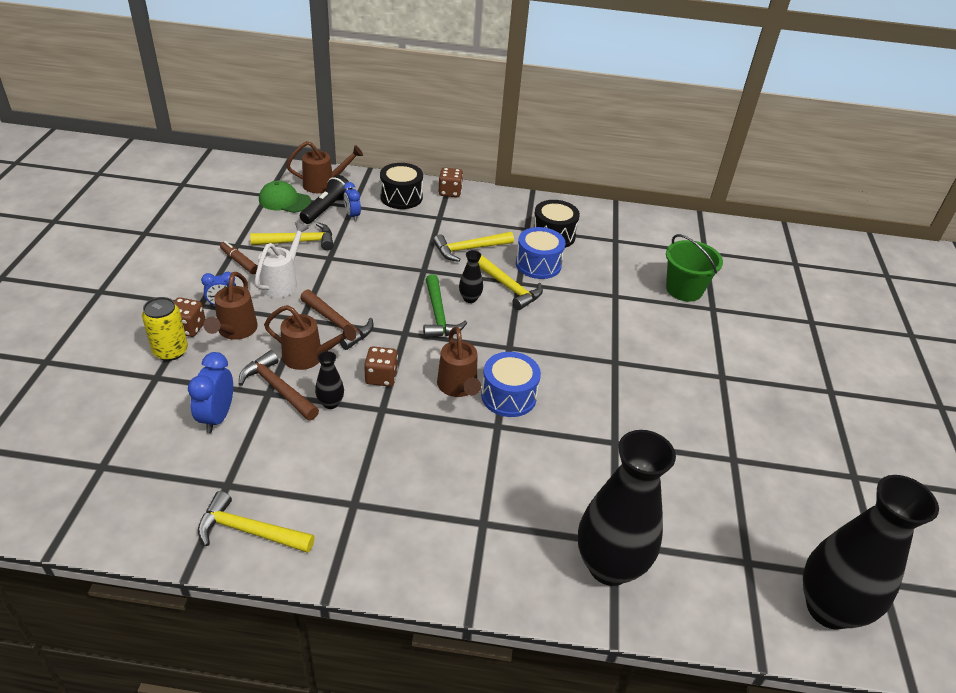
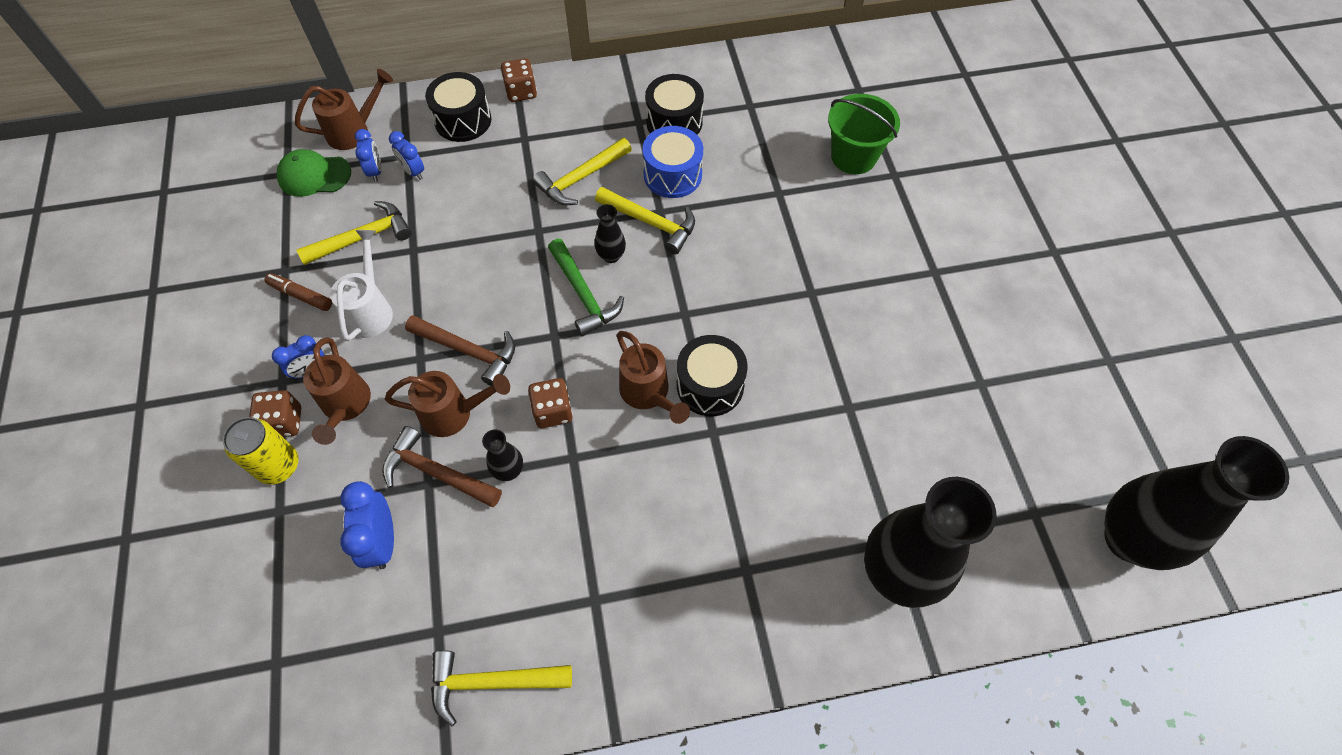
camera: 15 degrees left, 20 degrees up
(327, 209) = (375, 171): black flashlight -> blue clock
(508, 396) = (710, 385): blue drum -> black drum

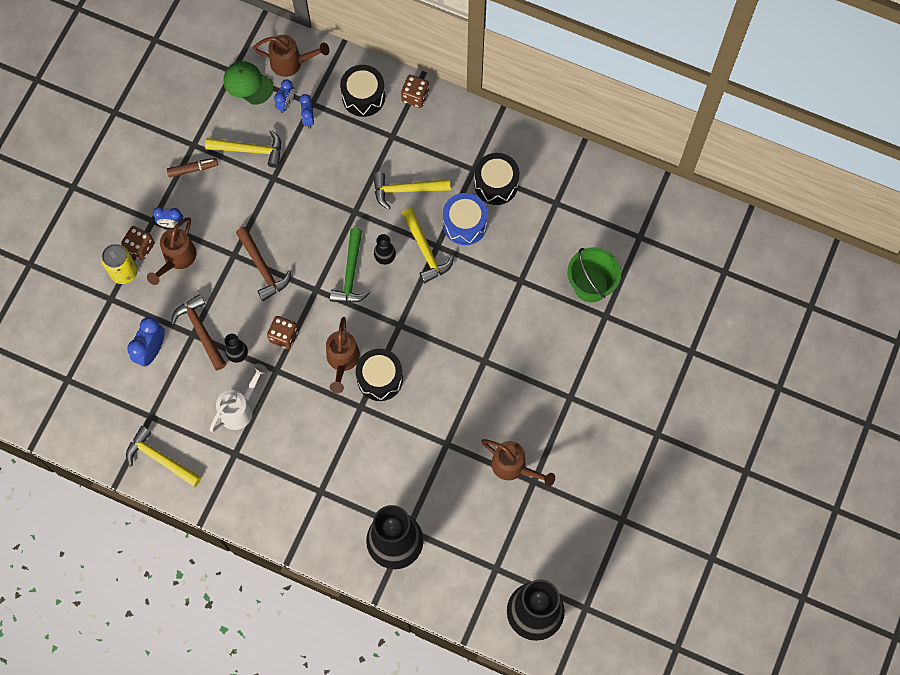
camera: 35 degrees right, 10 degrees up
(301, 295) = (193, 169): brown marker -> brown marker turned 105 degrees clockwise
(371, 310) = (225, 205): white watering can -> white watering can (239, 409)
(453, 413) = (230, 301): brown watering can -> brown watering can (513, 466)

